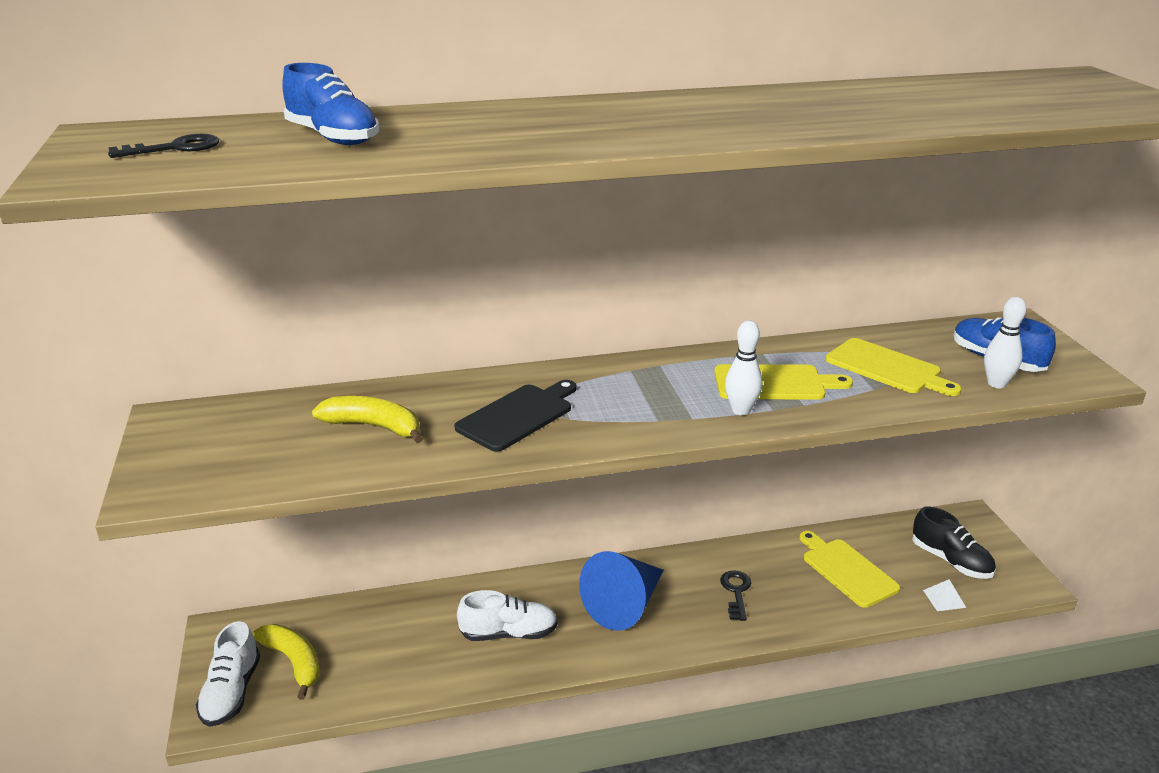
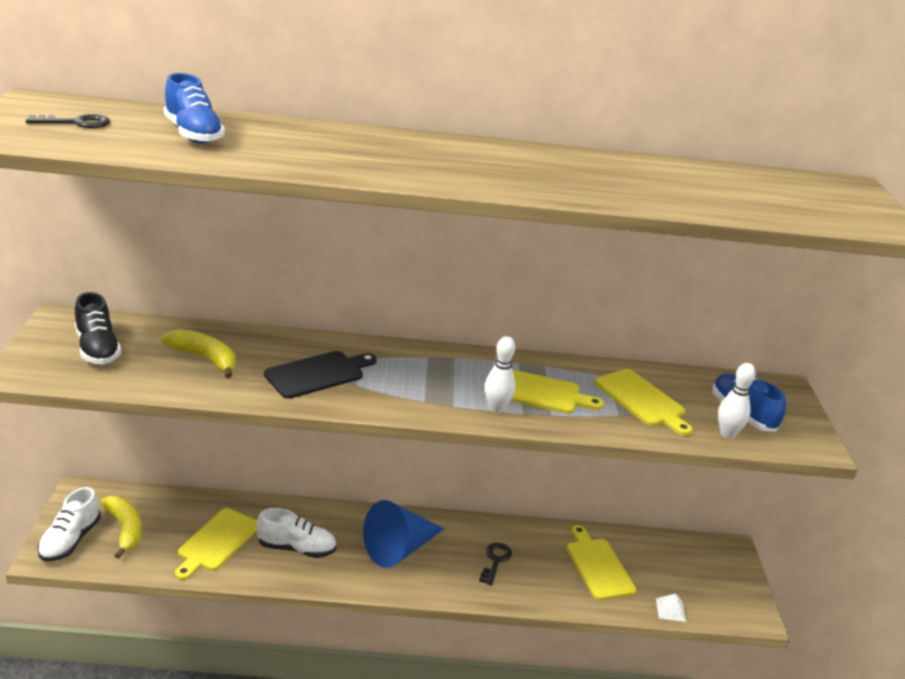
camera: 10 degrees right, 0 degrees up
(412, 649) = (216, 542): none -> yellow cutting board
(950, 561) = (693, 580): black shoe -> black shoe (97, 349)

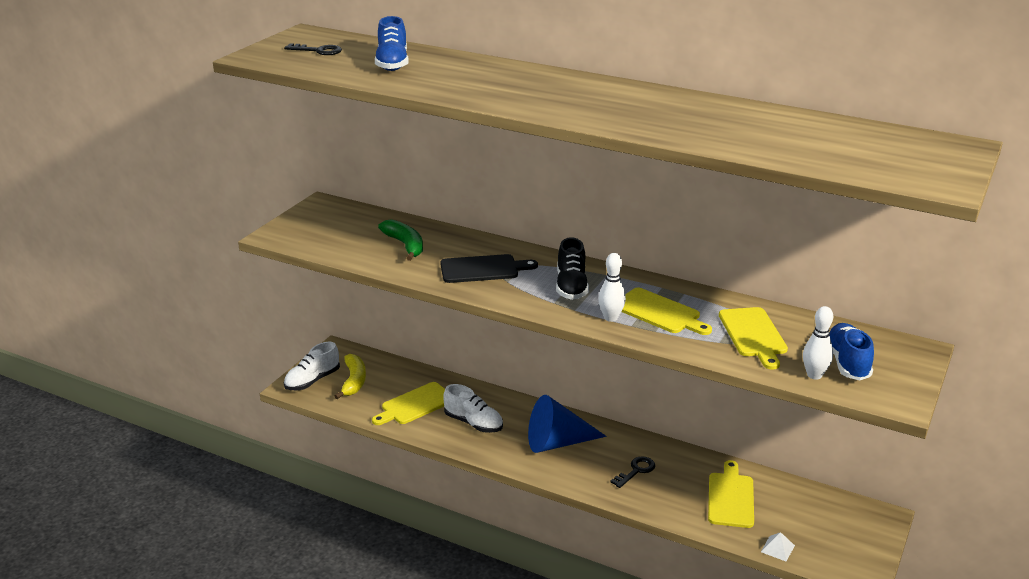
camera: 30 degrees right, 0 degrees up
(97, 349) = (334, 227): black shoe -> black shoe (571, 286)
(205, 358) = (405, 245): yellow banana -> green banana

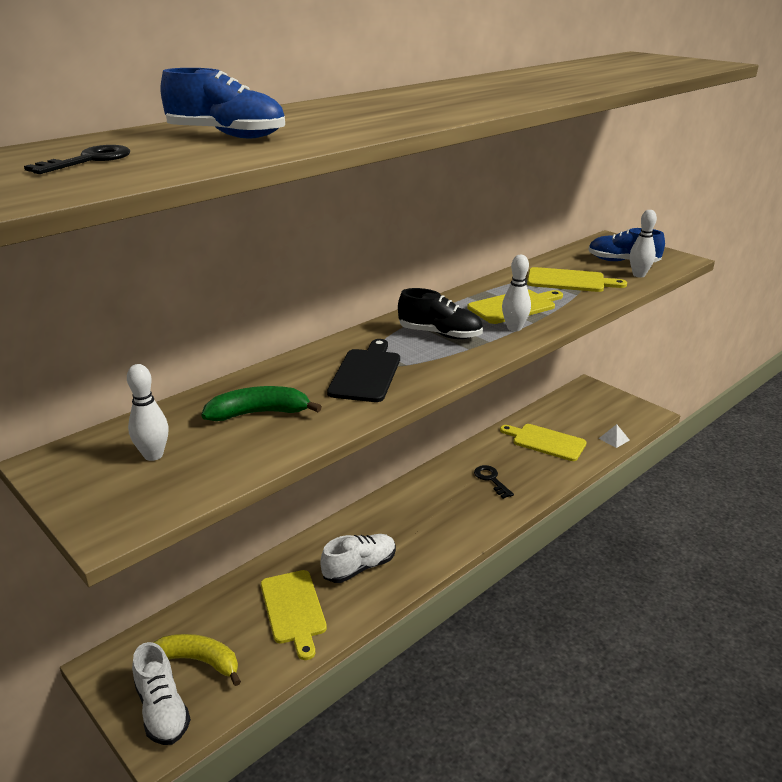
camera: 70 degrees left, 0 degrees up
(342, 227) = (153, 455): none -> white bowling pin
(557, 442) = (426, 515): blue cone -> none

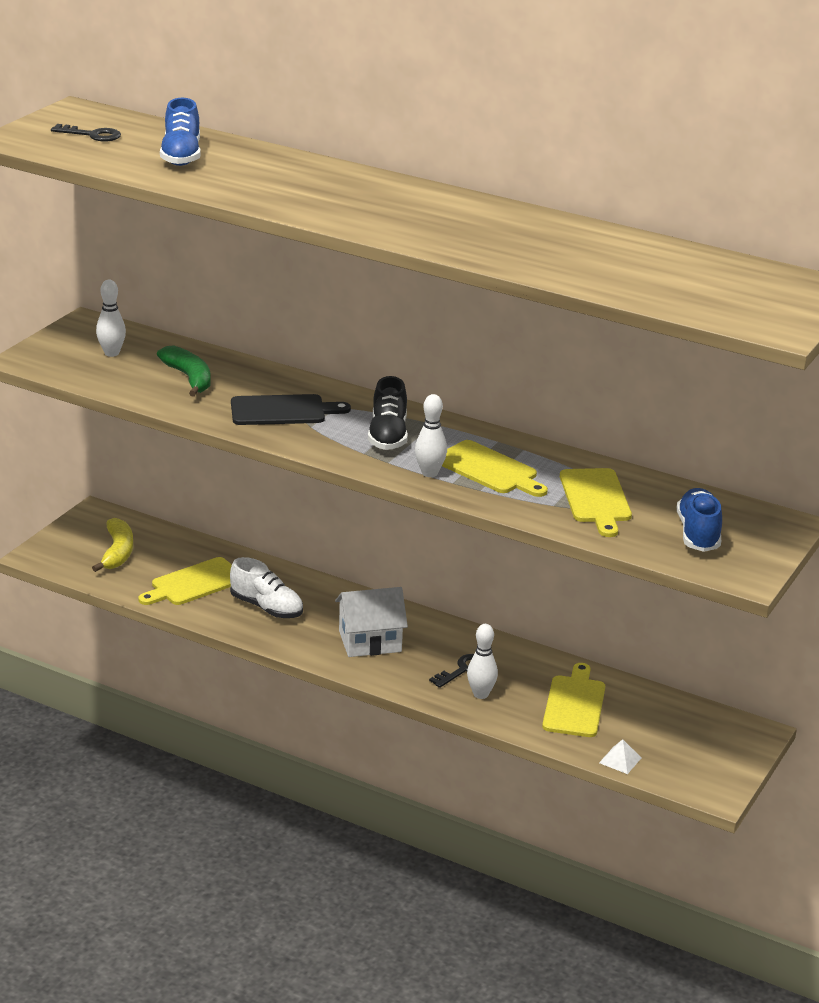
camera: 70 degrees right, 0 degrees up
(162, 710) = (64, 549): white shoe -> none
(436, 517) = (370, 641): none -> white house
(639, 275) = (655, 545): white bowling pin -> white bowling pin (481, 694)

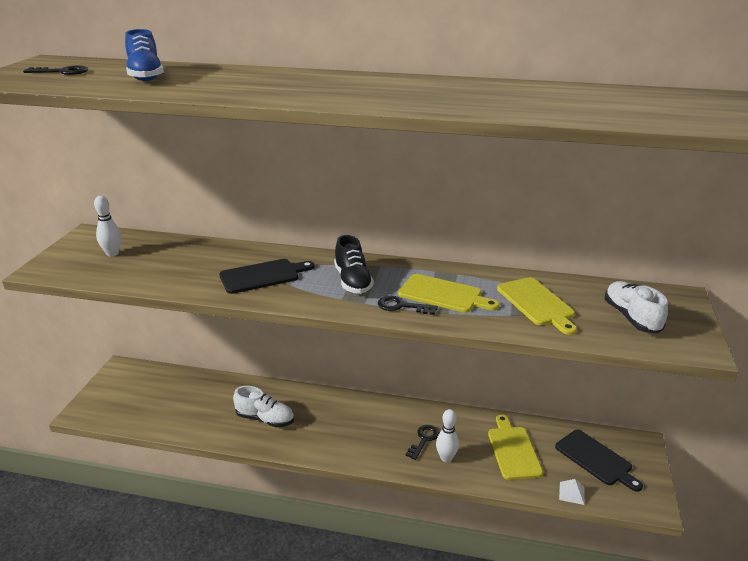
camera: 15 degrees left, 0 degrees up
(117, 552) = (142, 397): yellow banana -> none
(189, 378) = (180, 263): green banana -> none
(194, 583) = (206, 410): yellow cutting board -> none
(370, 641) = (349, 430): white house -> none
(429, 473) = (401, 306): white bowling pin -> black key
(679, 735) = (596, 459): none -> black cutting board
(698, 534) = (631, 317): blue shoe -> white shoe

